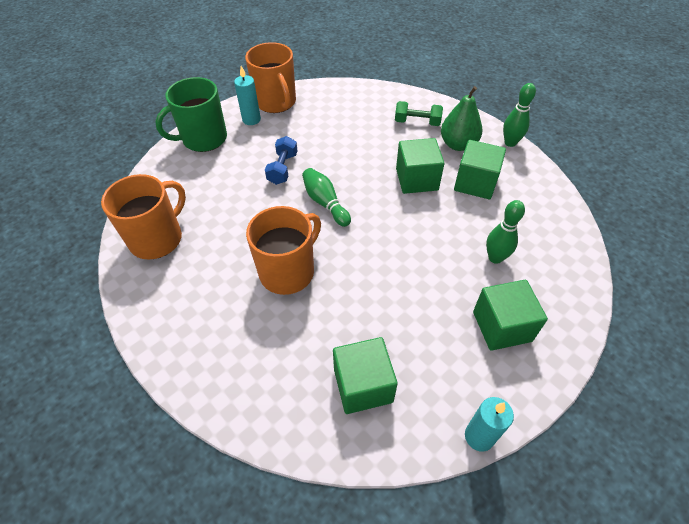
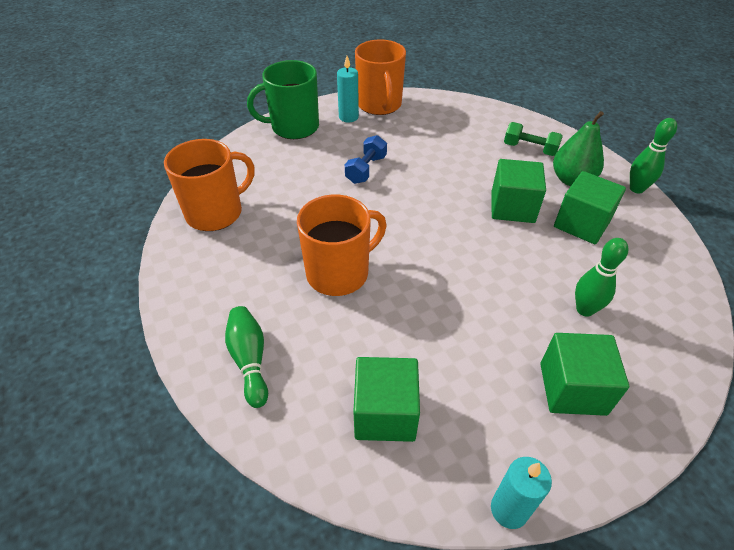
camera: 15 degrees right, 5 degrees down
(325, 203) = (401, 212): green bowling pin -> green bowling pin (250, 360)

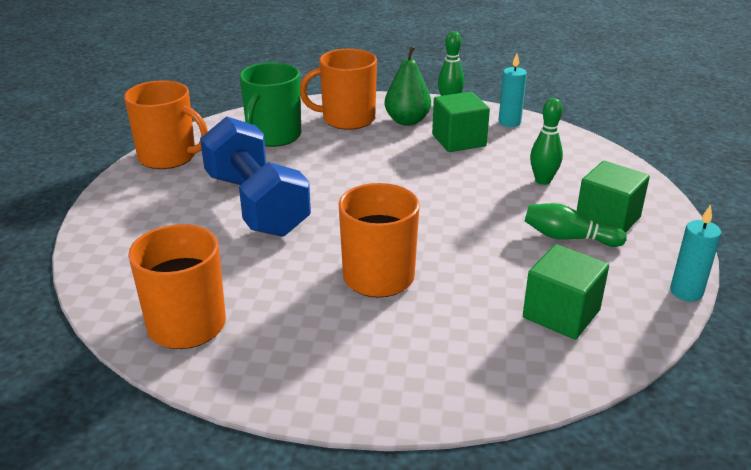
camera: 55 degrees left, 15 degrees down
(250, 360) = (434, 372): green bowling pin -> green bowling pin (568, 238)
(293, 127) = (119, 219): green mug -> green mug (273, 136)
(348, 117) = (159, 181): turquoise candle -> turquoise candle (509, 122)
(366, 169) = (256, 204): blue dumbbell -> blue dumbbell, size x2.22
(512, 207) = (405, 158): green cube -> none
(530, 149) = (347, 119): green dumbbell -> orange mug

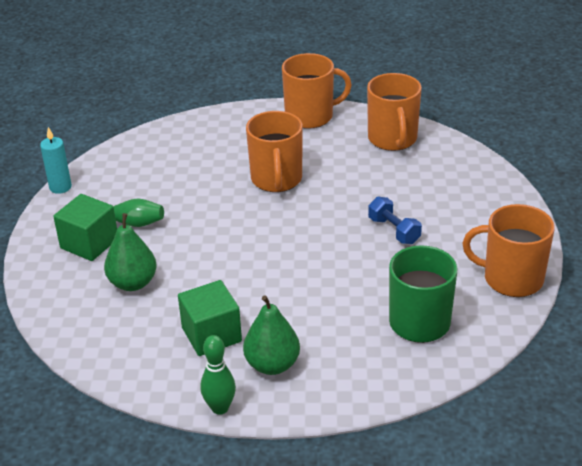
camera: 175 degrees right, 5 degrees up
(256, 204) = (394, 230): blue dumbbell -> blue dumbbell, size x0.45
(347, 119) = (345, 361): orange mug -> orange mug (310, 116)
(509, 122) = (148, 374): turquoise candle -> none
(543, 180) = (133, 283): green bowling pin -> green pear
(561, 314) = (152, 165): green cube -> none

